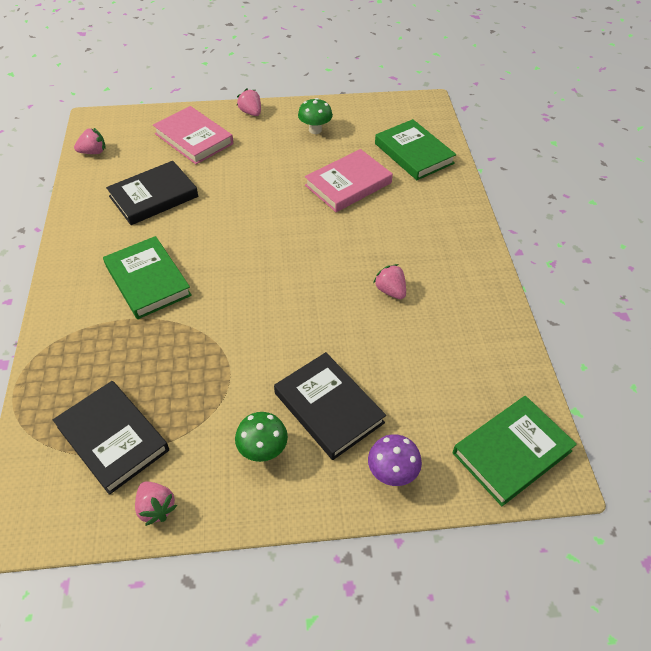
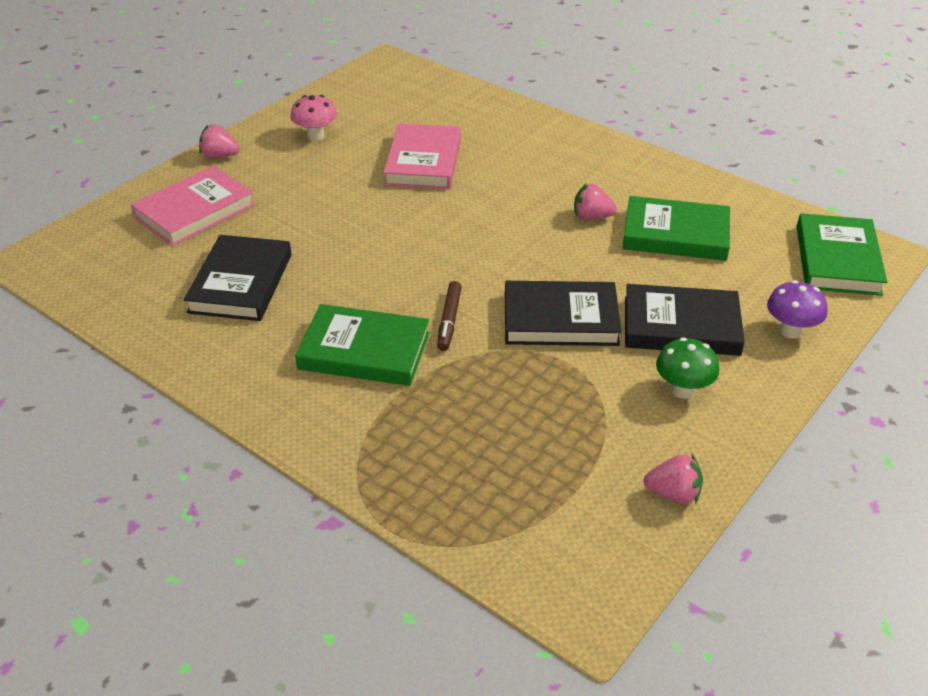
camera: 45 degrees left, 10 degrees down
(93, 152) = (89, 288): pink strawberry -> none
(113, 438) = (552, 483): black book -> black book (560, 319)
(193, 139) = (194, 211): pink book -> pink book turned 45 degrees counterclockwise
(211, 296) = (449, 321): none -> brown marker
(315, 130) = (316, 136): green mushroom -> pink mushroom
(414, 153) = (441, 107): green book -> green book (675, 234)

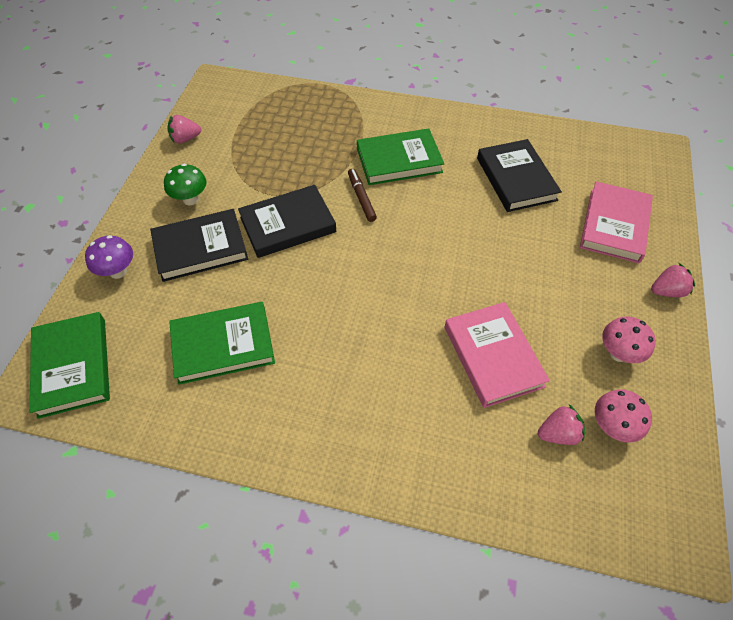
camera: 155 degrees right, 15 degrees up
(371, 108) = (612, 426): none -> pink mushroom
(592, 217) = (303, 339): pink strawberry -> pink strawberry (558, 433)

